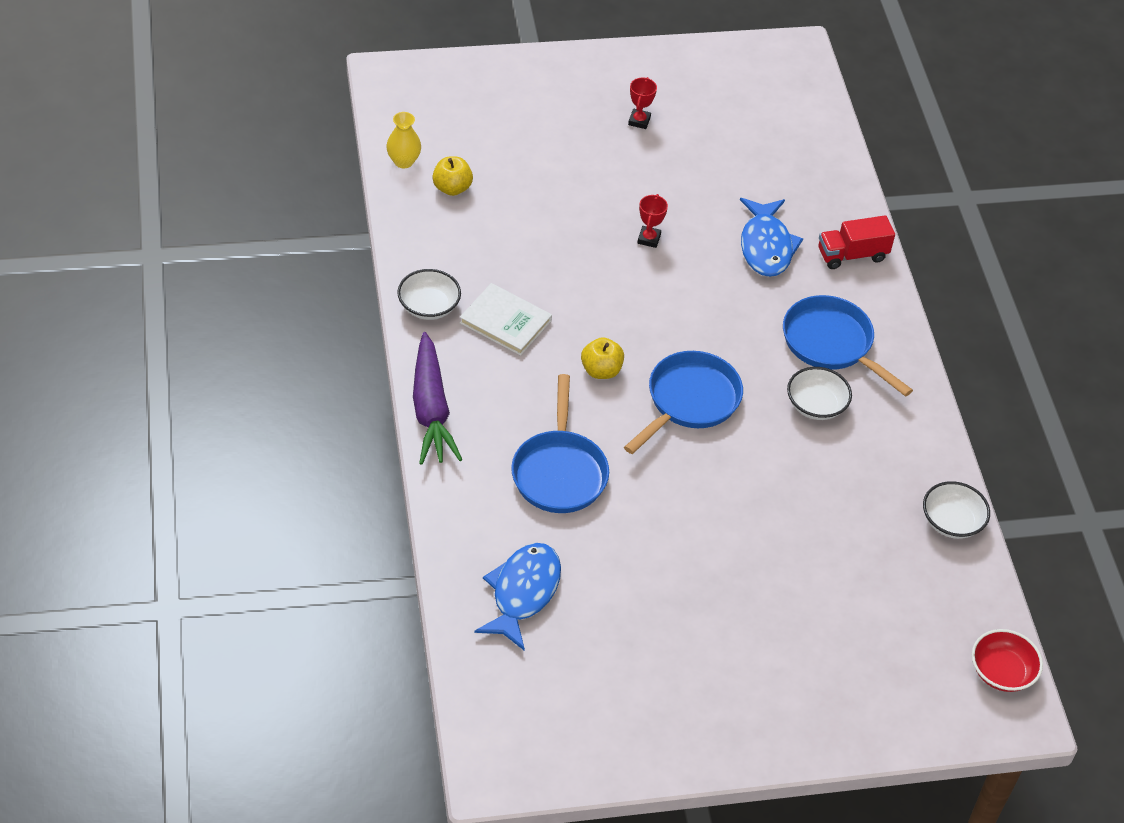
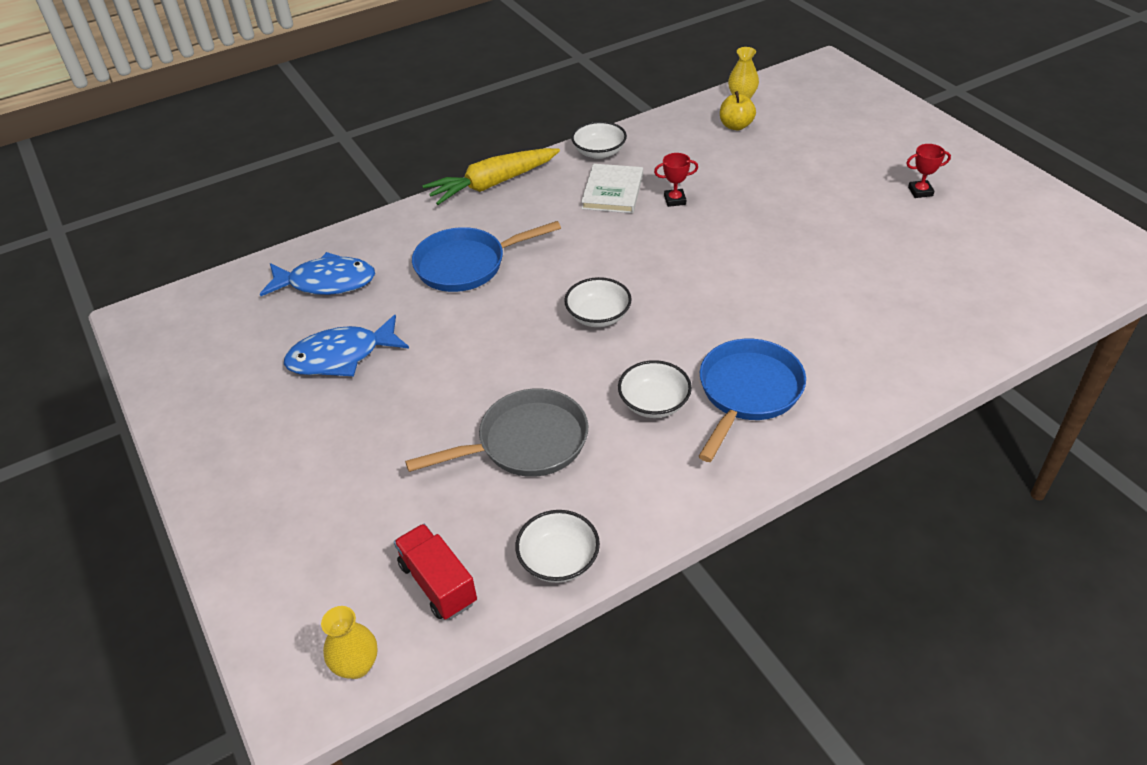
camera: 75 degrees right, 5 degrees down
(431, 410) = (492, 184): purple carrot -> yellow carrot
(601, 370) = (597, 255): yellow apple -> none
(649, 239) = (778, 237): red trophy -> red trophy (675, 200)
(689, 401) = (598, 316): blue pan -> white bowl
(766, 246) = (841, 311): blue fish -> blue fish (341, 356)
(823, 503) = (526, 443): none -> grey pan
(852, 255) = (889, 375): red truck -> red truck (438, 583)
(1001, 672) = (356, 665): red bowl -> yellow vase

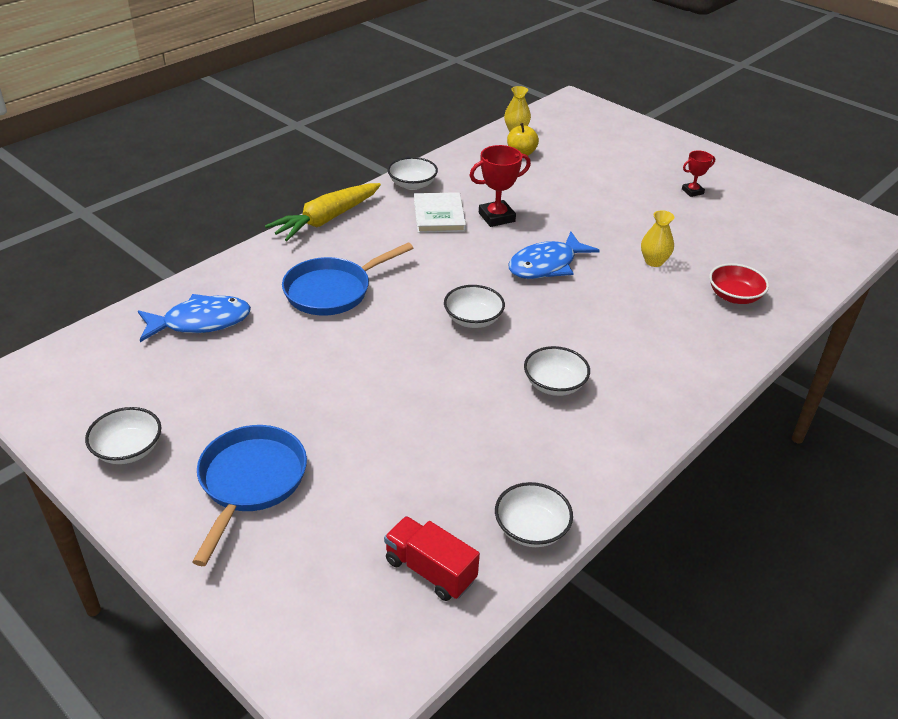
camera: 20 degrees left, 5 degrees down
(210, 405) = (128, 449): none -> white bowl
(341, 356) = (246, 386): blue fish -> blue fish (546, 265)
(356, 665) = (385, 659): yellow vase -> yellow vase (654, 261)
(526, 443) = (456, 434): grey pan -> none
(675, 200) = (496, 217): red trophy -> red trophy, size x1.66
(747, 392) = (628, 364): blue pan -> blue pan (250, 482)
(911, 328) = (734, 296): none -> red bowl

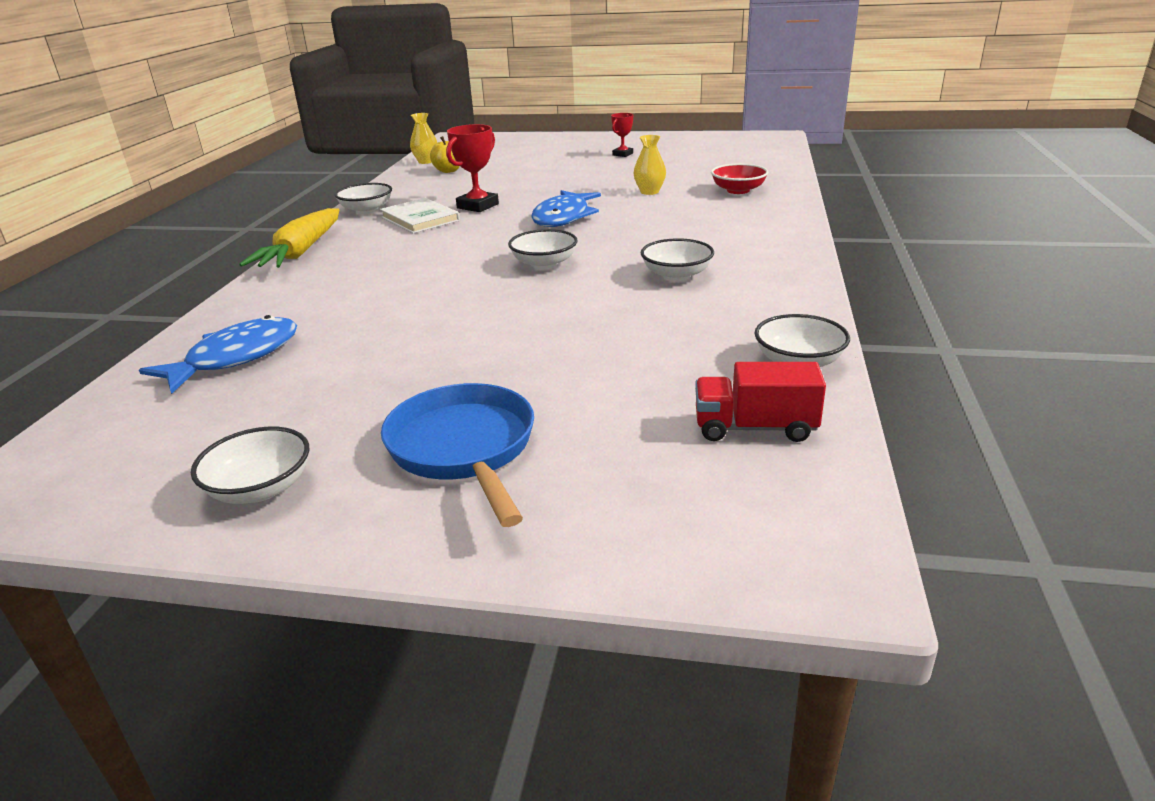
camera: 30 degrees left, 10 degrees down
(332, 291) = (372, 290): blue pan -> none

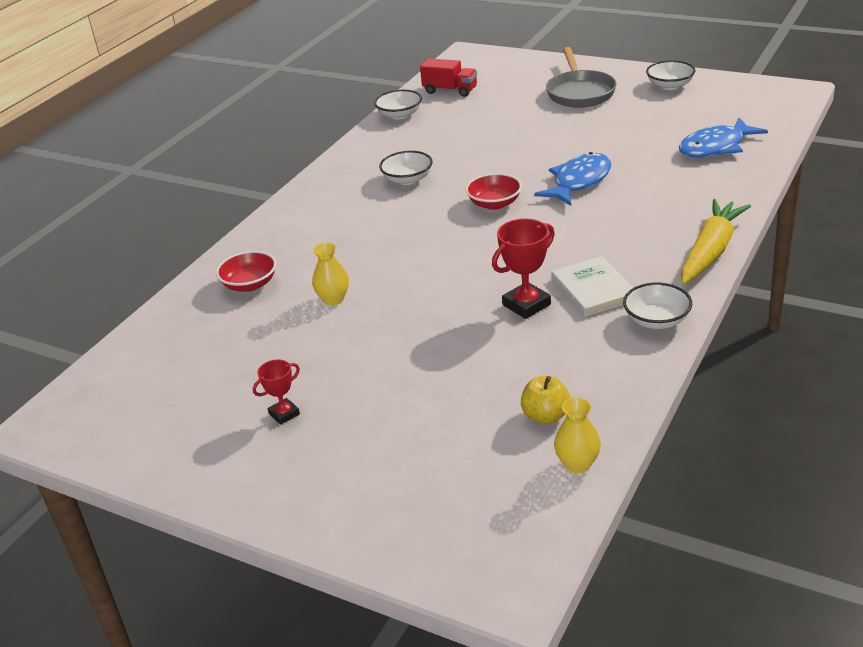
camera: 160 degrees left, 5 degrees up
(464, 449) = (580, 92): blue pan -> grey pan
(544, 264) = (494, 204): white bowl -> red bowl
(563, 217) = (447, 266): blue fish -> blue fish (579, 182)

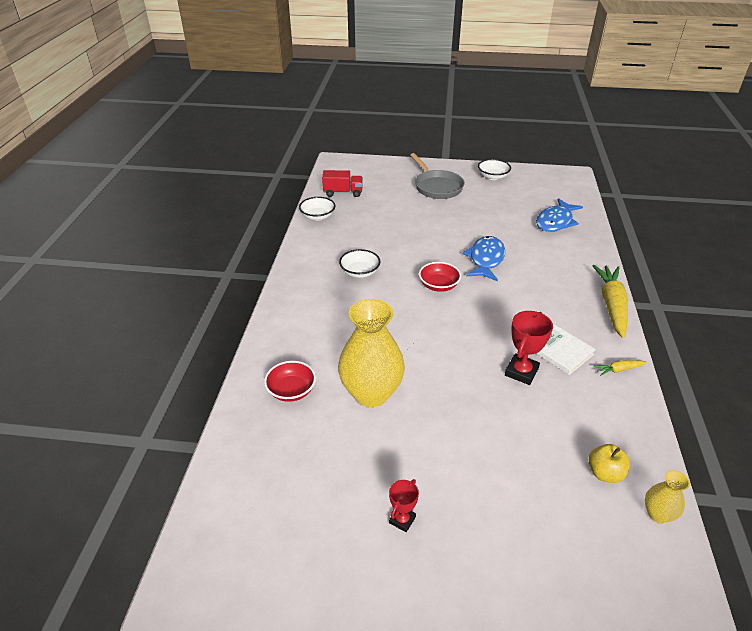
camera: 25 degrees left, 5 degrees up
(333, 299) = (371, 393): yellow vase -> yellow vase, size x2.16
(656, 320) = (618, 370): white bowl -> yellow carrot

